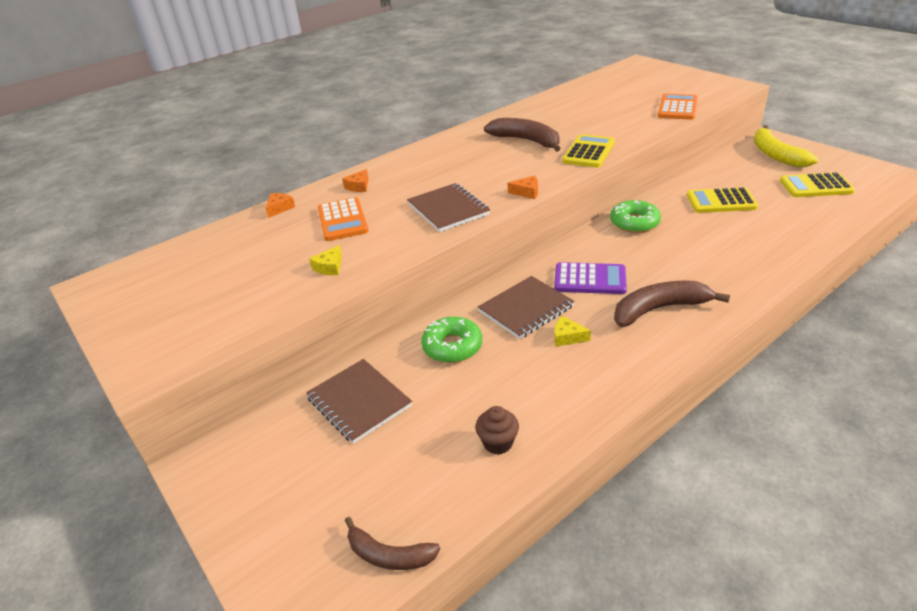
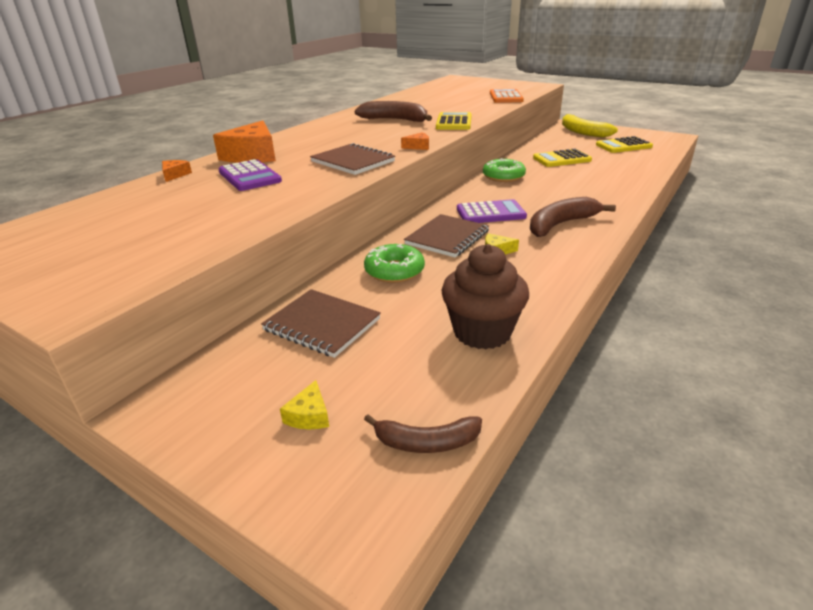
camera: 20 degrees left, 5 degrees down
(329, 267) = (256, 207): yellow cheese -> yellow cheese (309, 415)
(342, 220) = (249, 176): orange calculator -> purple calculator
(358, 186) = (252, 155): orange cheese -> orange cheese, size x2.26
(498, 443) = (482, 332): brown cupcake -> brown cupcake, size x1.92

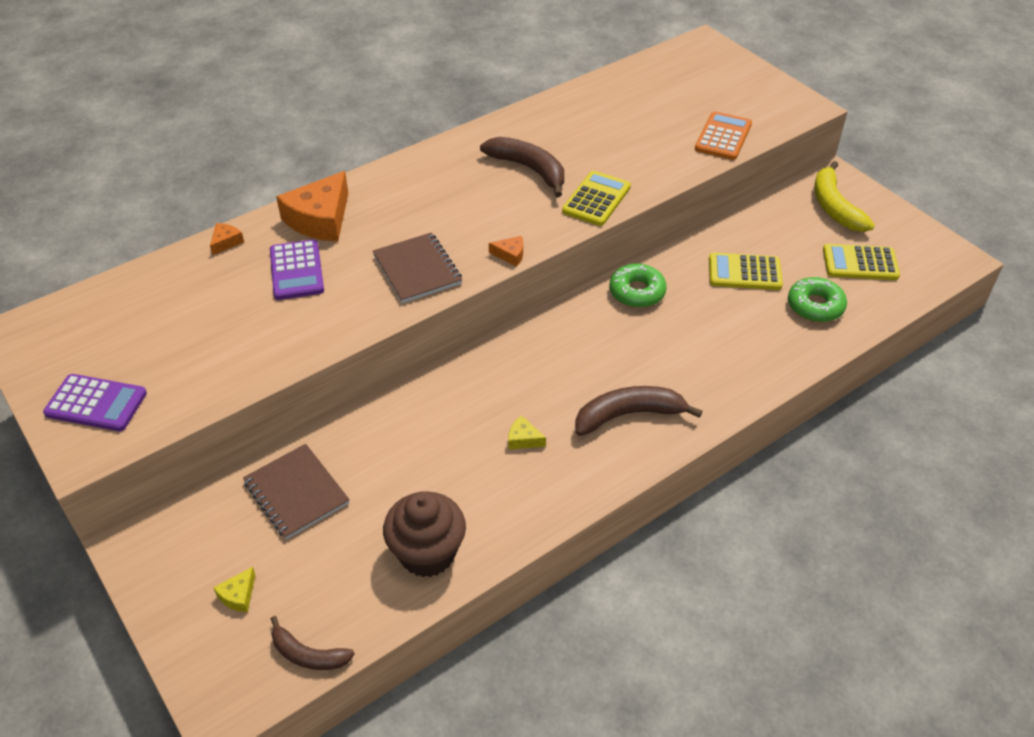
camera: 20 degrees right, 15 degrees up
(394, 271) = (401, 437): green donut -> green donut (815, 306)
(447, 238) = (488, 398): brown notebook -> none
(490, 213) = (566, 367): purple calculator -> purple calculator (96, 403)

